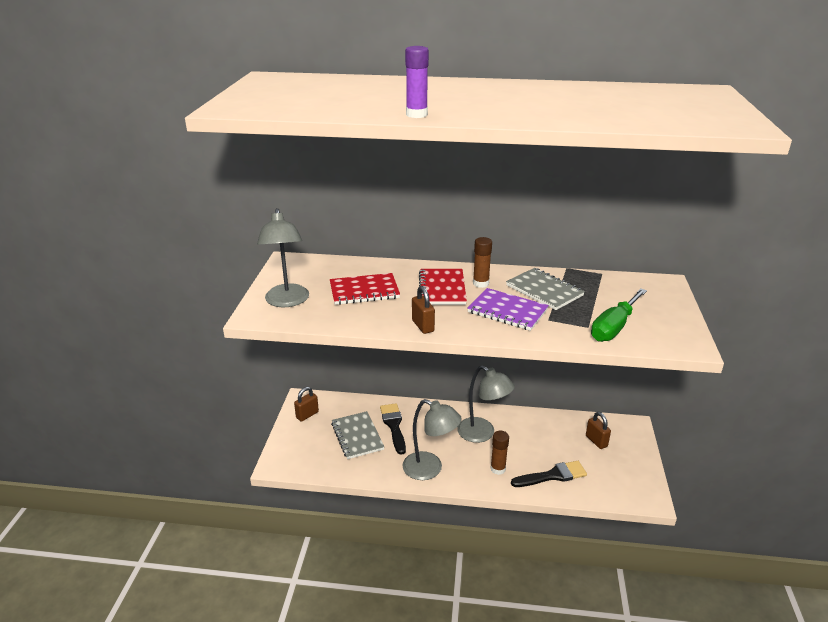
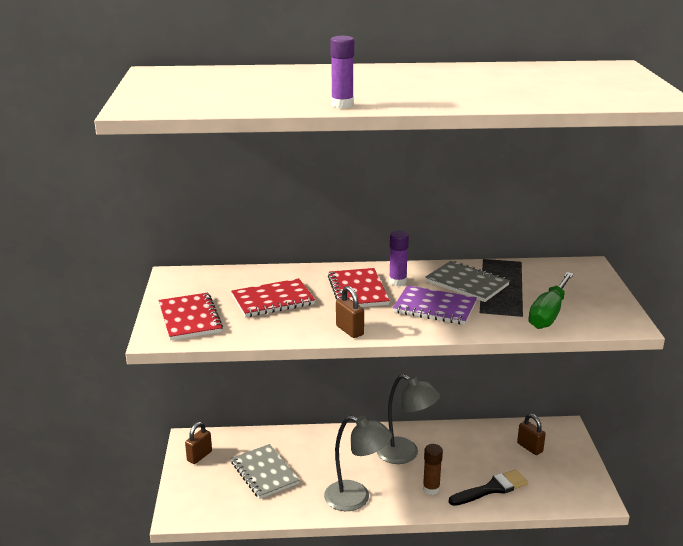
camera: 10 degrees left, 5 degrees down
(287, 301) = (190, 318): grey lamp -> red notebook
(393, 425) = (303, 456): black brush -> none
(480, 283) = (397, 282): brown glue stick -> purple glue stick

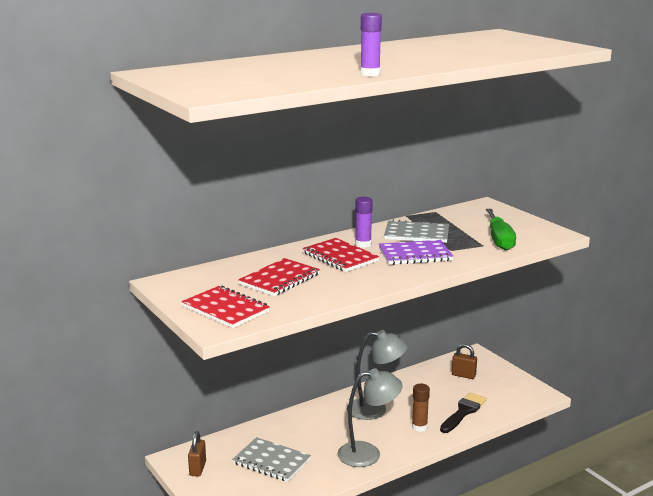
camera: 30 degrees left, 5 degrees down
(349, 330) = (372, 284): brown padlock -> none

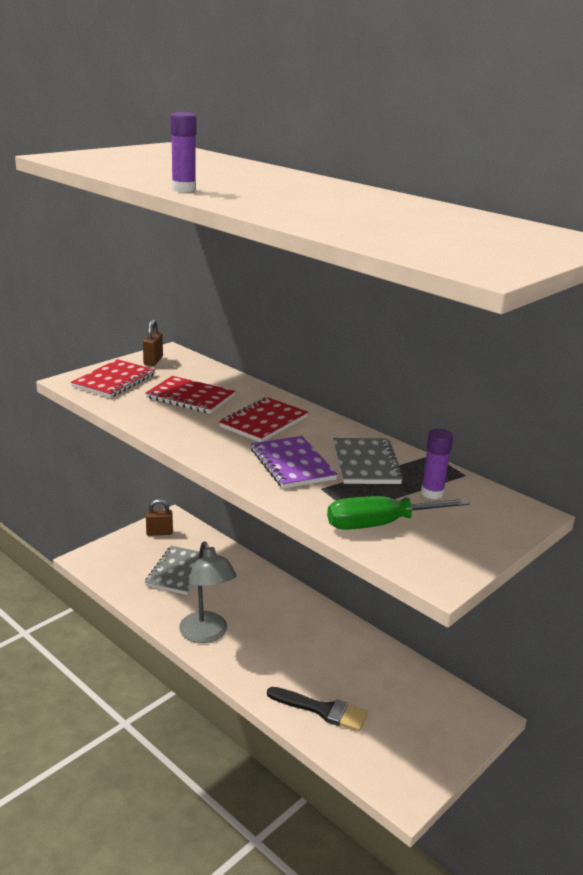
camera: 75 degrees right, 5 degrees up
(363, 244) = (310, 432): purple glue stick -> purple glue stick (432, 493)
(375, 409) = (300, 632): grey lamp -> none
(419, 427) = (272, 671): brown glue stick -> none
(463, 375) = (419, 706): brown padlock -> brown padlock (153, 361)

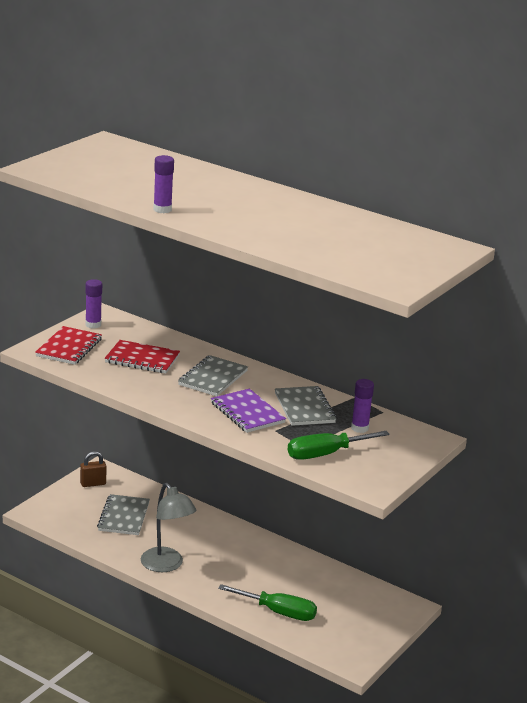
camera: 10 degrees left, 0 degrees up
(153, 361) = (93, 325): brown padlock -> purple glue stick
(264, 422) = (213, 378): red notebook -> grey notebook
(322, 710) = (278, 612): black brush -> green screwdriver

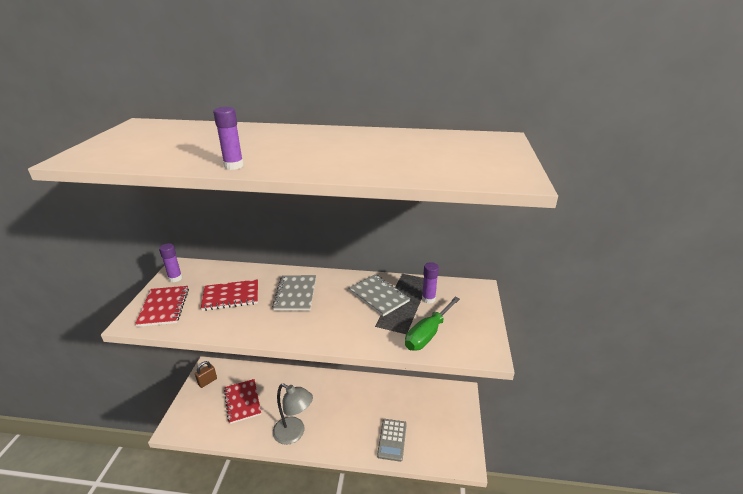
camera: 25 degrees left, 5 degrees up
(124, 517) = (242, 402): grey notebook -> red notebook
(247, 413) = (343, 317): purple notebook -> none
(278, 612) = (392, 440): green screwdriver -> grey calculator

